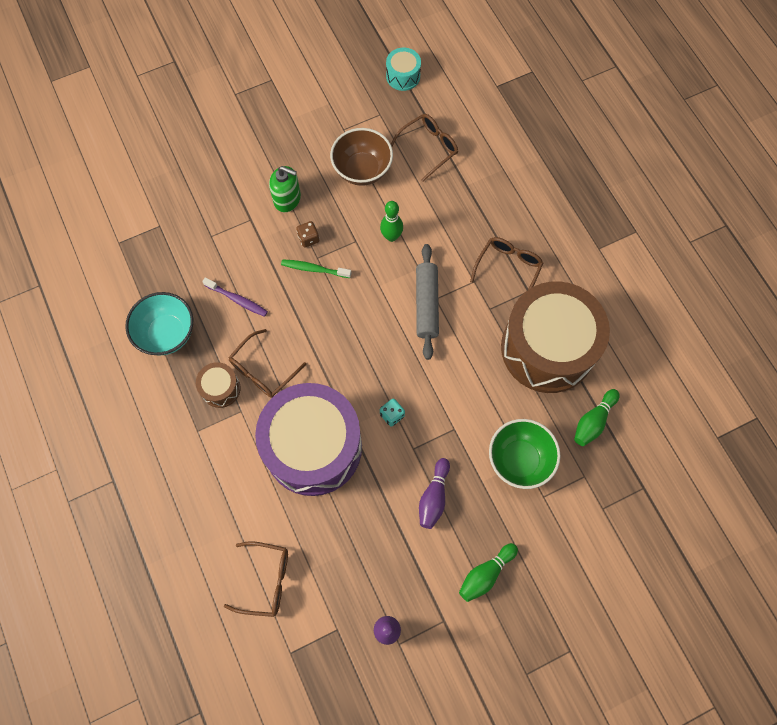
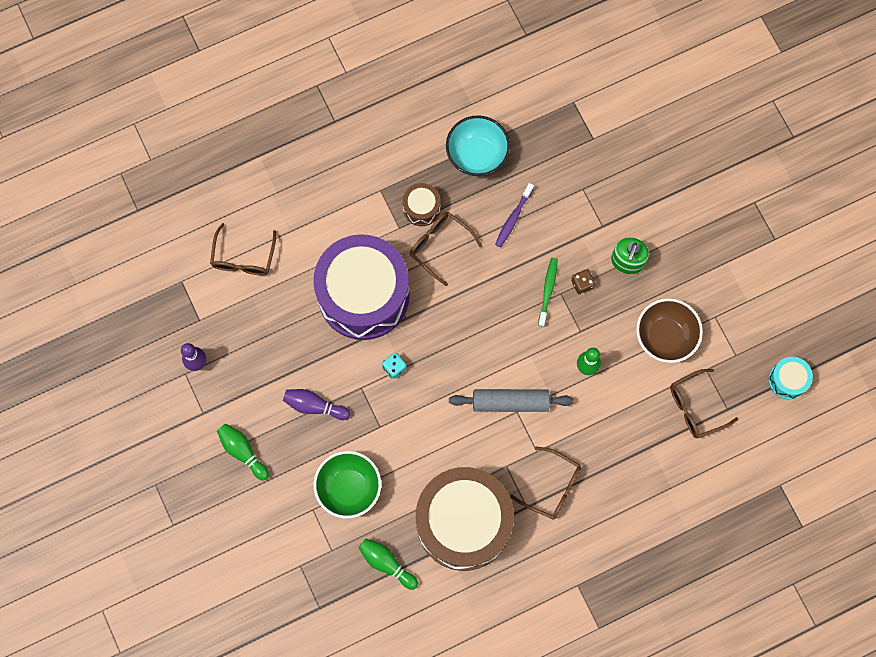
camera: 90 degrees right, 5 degrees up
(429, 148) = (695, 407): brown glasses -> brown glasses turned 105 degrees clockwise

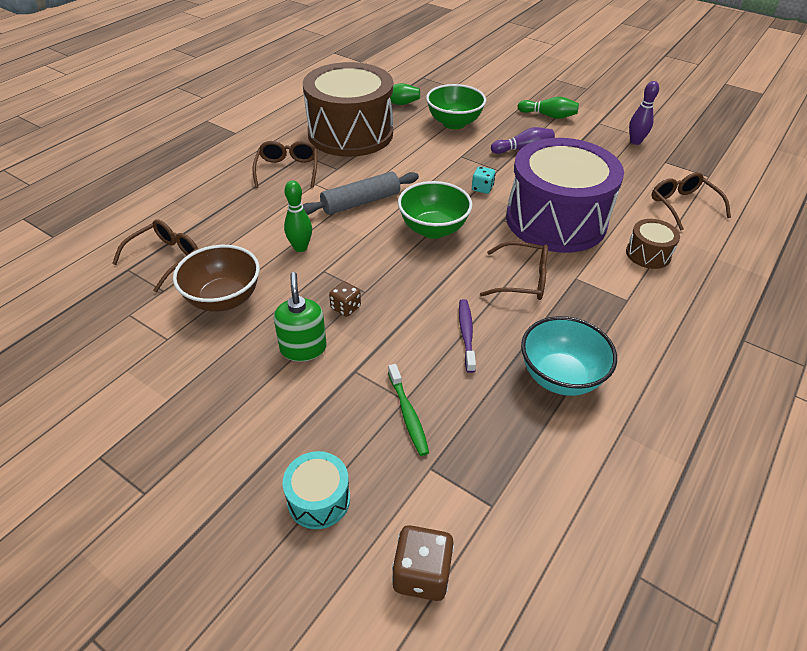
camera: 150 degrees right, 30 degrees down
(421, 208) = (571, 302): brown drum -> brown drum (648, 254)
(470, 335) = (433, 229): none -> green bowl
(548, 290) = (380, 288): green toothbrush -> green toothbrush (408, 414)
(552, 487) = (287, 170): brown glasses -> brown glasses turned 90 degrees clockwise
(629, 88) = (421, 574): none -> brown dice
(787, 380) = (55, 315): turquoise drum -> turquoise drum (319, 499)

